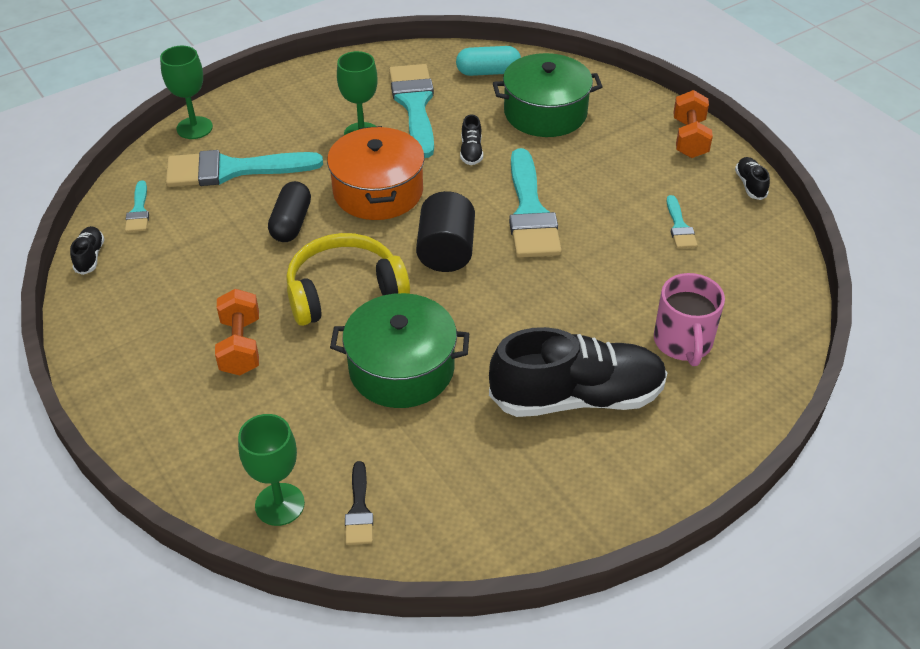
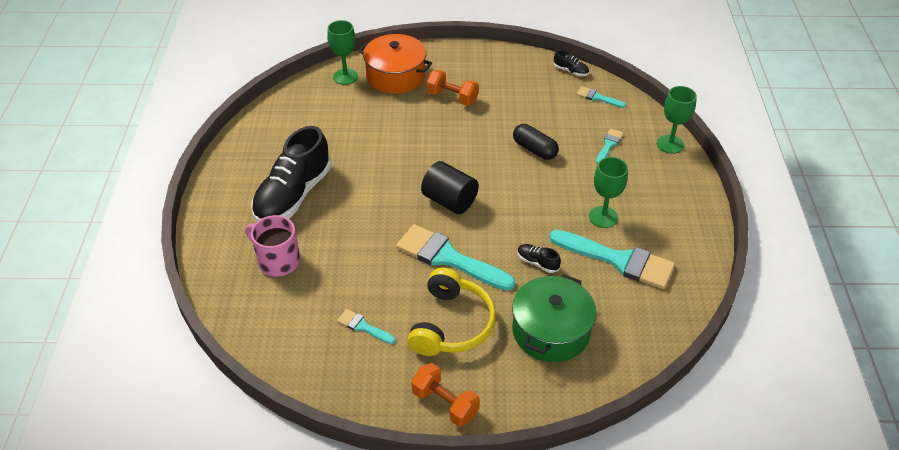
camera: 125 degrees right, 0 degrees up
(232, 170) = (609, 145): turquoise brush -> turquoise brush, size x0.47
(344, 291) = (456, 147): yellow headphones -> yellow headphones (451, 324)
(359, 510) = (316, 96): black brush -> none
(378, 191) = (533, 197): orange pot -> orange pot (396, 76)
(401, 368) = (380, 143): green pot -> none
(488, 72) = (633, 327): turquoise capsule -> none
(750, 185) = (362, 402): black shoe -> none

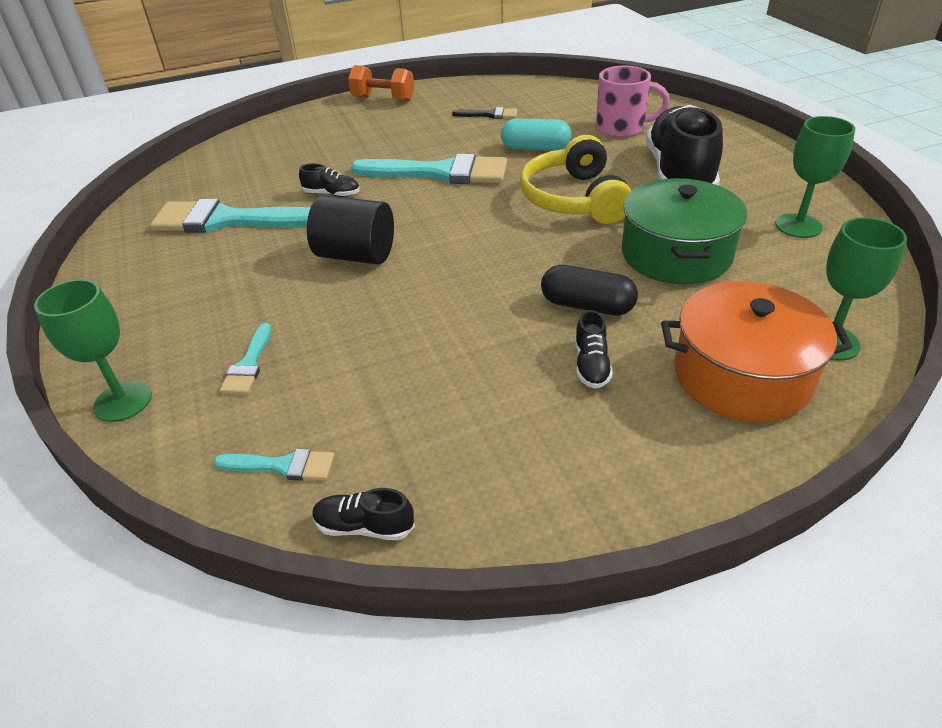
camera: 160 degrees right, 5 degrees down
(361, 261) = (535, 148): none -> turquoise capsule
(363, 326) = (489, 115): turquoise brush -> black brush
(449, 201) = (477, 219): black cylinder -> black cylinder (356, 255)
(451, 324) = (405, 134): yellow headphones -> yellow headphones (574, 199)
(452, 98) = (591, 365): orange dumbbell -> black shoe
(534, 149) = (385, 317): black capsule -> black capsule (587, 305)
(551, 331) = (300, 153): green pot -> green pot (676, 254)
(603, 217) = (251, 258): green goblet -> green goblet (798, 226)

